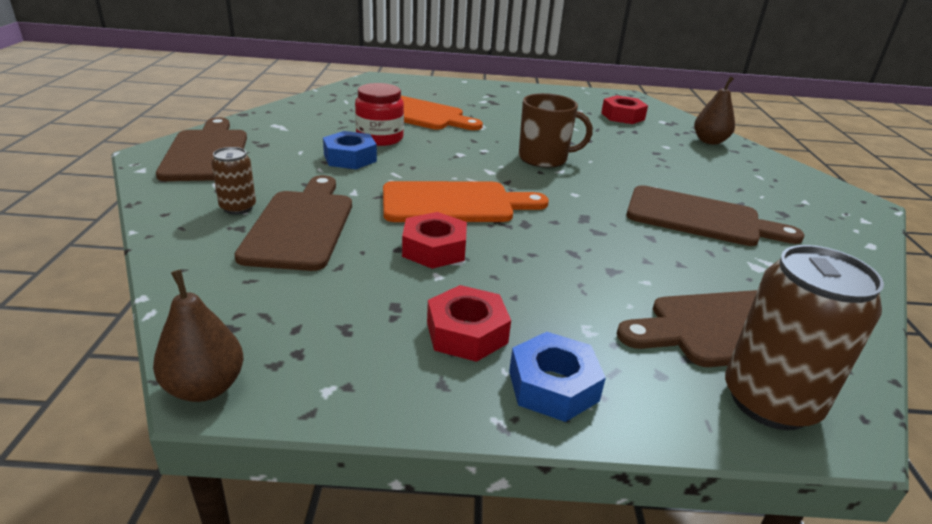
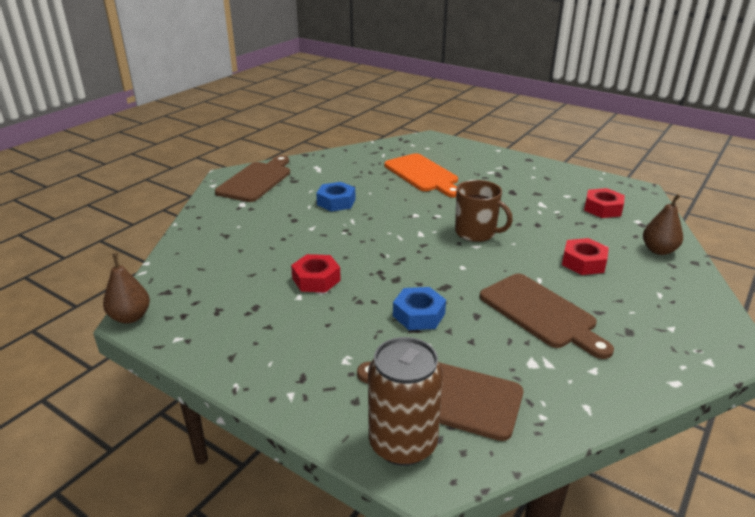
camera: 35 degrees right, 0 degrees up
(238, 207) = (237, 222): brown can -> none
(301, 226) = (258, 243): brown cutting board -> none
(380, 138) = (373, 190): red jar -> none
(454, 203) = (365, 252): orange cutting board -> none
(467, 332) = (275, 335): red nut -> red nut (583, 262)
(553, 386) = (285, 381): blue nut -> blue nut (419, 315)

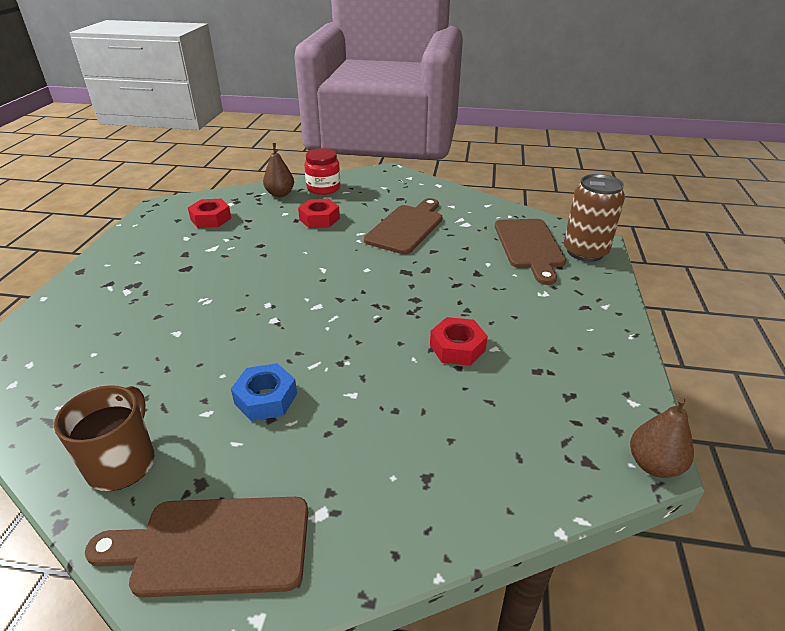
camera: 115 degrees left, 5 degrees up
(419, 315) = (457, 275): blue nut -> none
(423, 174) = (145, 343): orange cutting board -> none
(476, 232) = (296, 274): brown mug -> brown mug (122, 463)
(673, 281) = (323, 188): none -> red jar

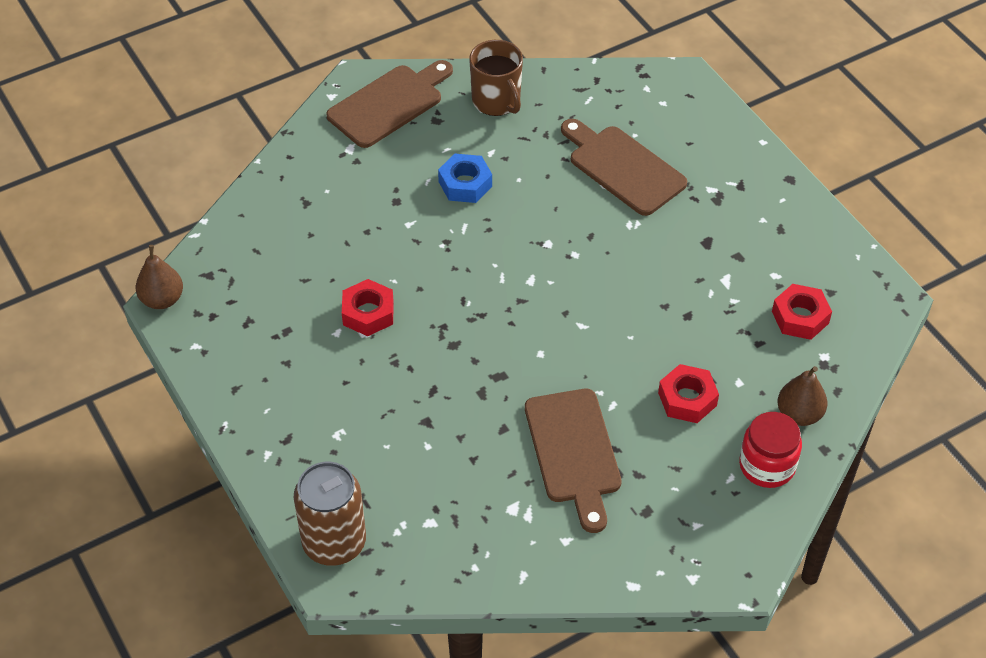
camera: 140 degrees right, 15 degrees up
(529, 246) = (404, 510): brown cutting board -> brown cutting board (623, 168)

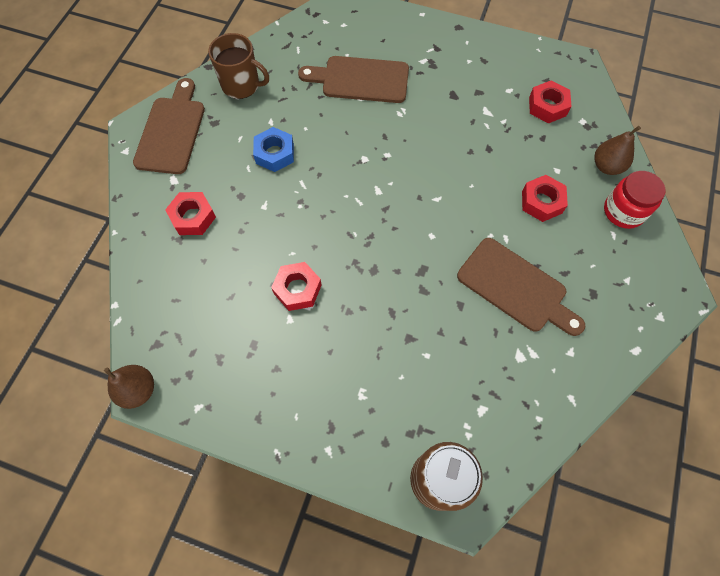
camera: 40 degrees left, 15 degrees up
(336, 192) = (193, 217): none -> red nut

